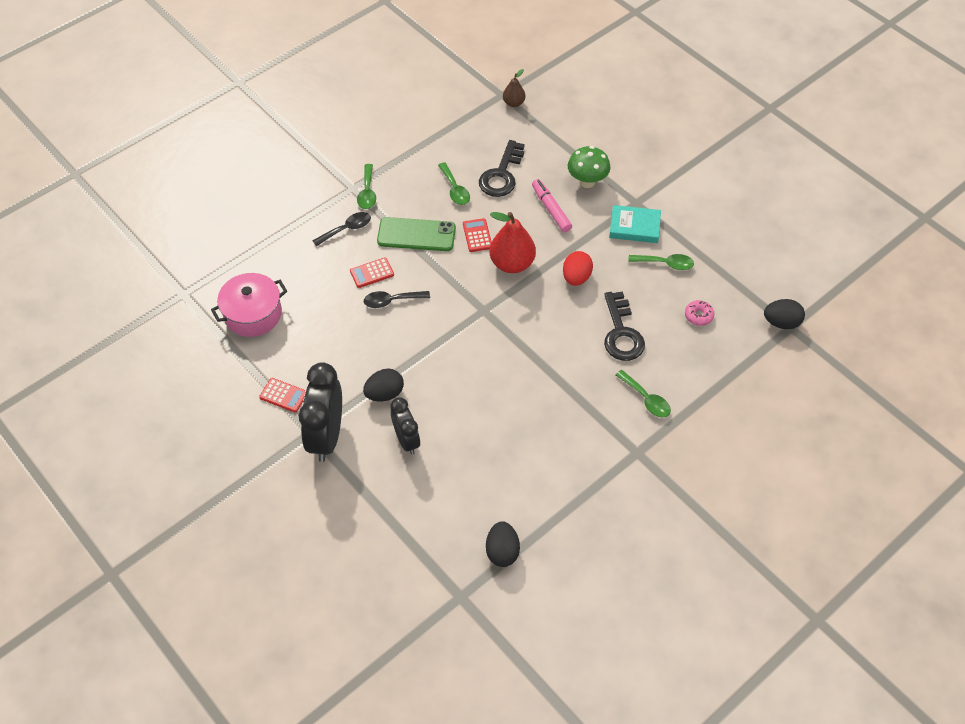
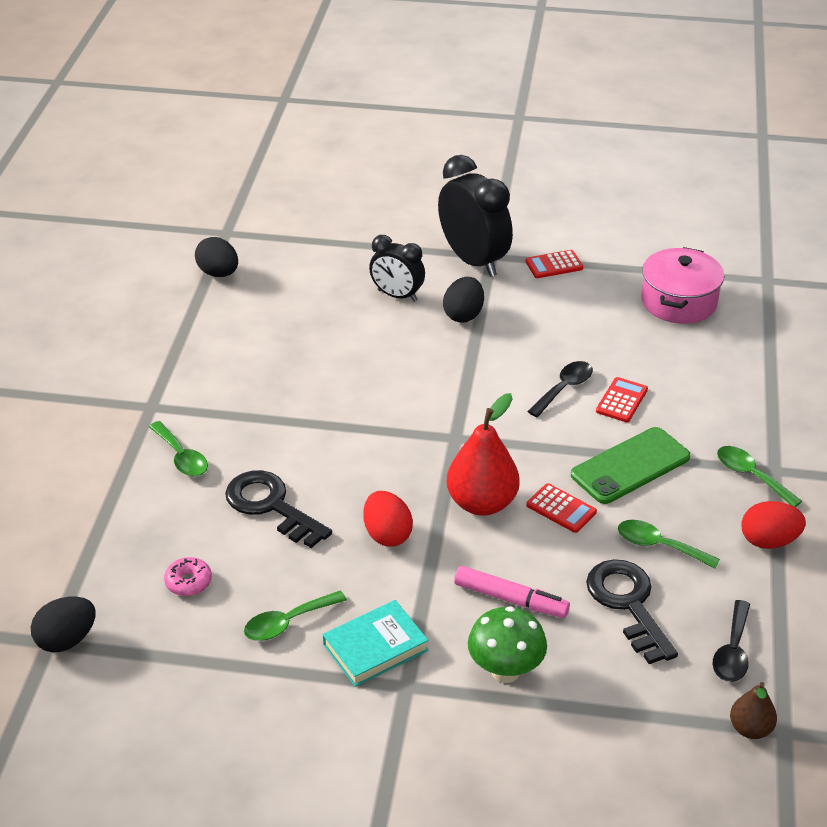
camera: 140 degrees right, 15 degrees down
(347, 229) = (712, 424): black spoon -> black spoon (732, 651)
(404, 160) = (768, 541): none -> red egg
(646, 399) = (181, 457): green spoon -> green spoon turned 135 degrees counterclockwise

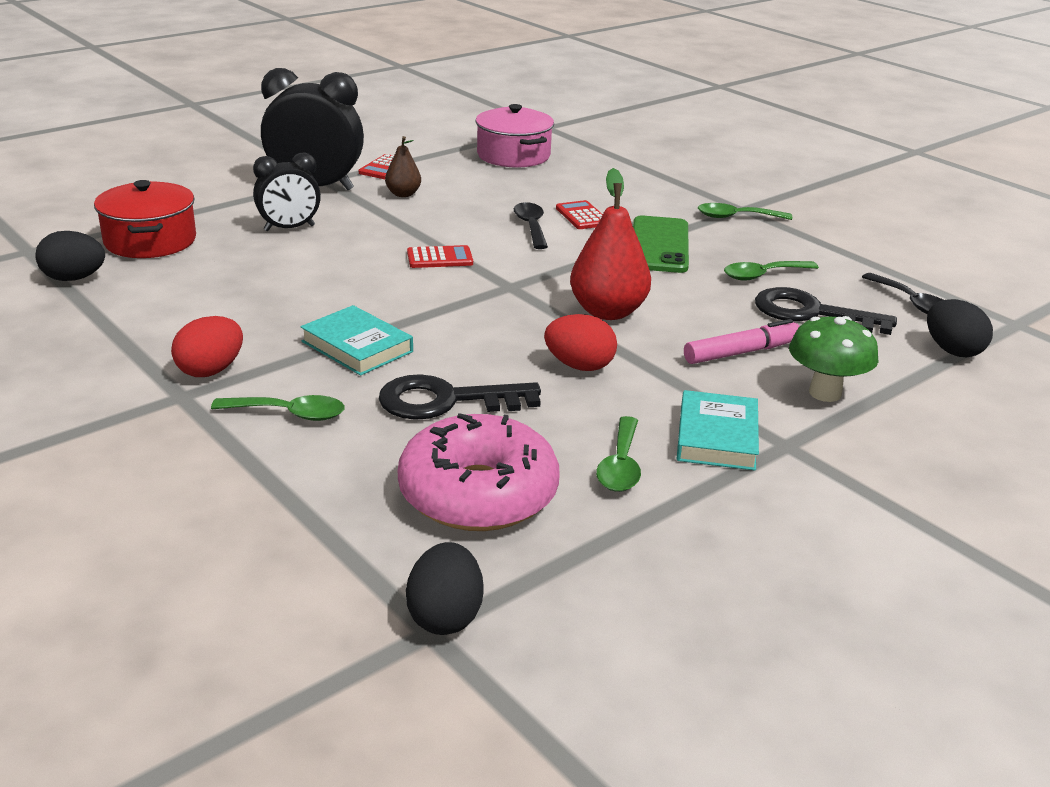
camera: 50 degrees left, 10 degrees down
(188, 582) = (478, 494): pink donut -> pink donut, size x2.48
(286, 429) = (357, 346): none -> turquoise book
(300, 261) = (150, 241): none -> red pot
(463, 315) = (370, 218): black egg -> black egg (952, 350)
(561, 509) = (665, 288): red calculator -> red calculator (440, 258)
(750, 729) = (1001, 333): brown pear -> brown pear (403, 194)
(768, 541) = (812, 242): red egg -> red egg (211, 370)

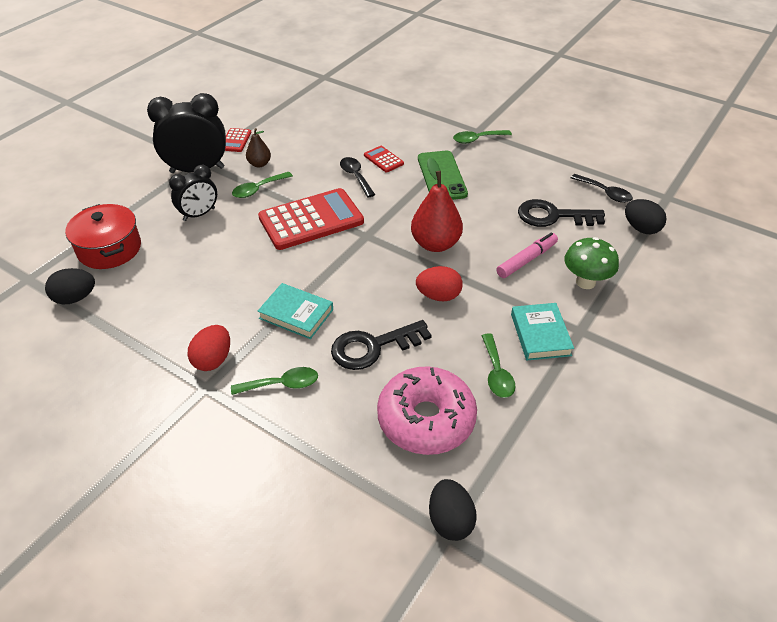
camera: 15 degrees left, 15 degrees up
(440, 258) = (311, 220): red calculator -> red calculator, size x2.23
(513, 155) = (314, 110): pink pot -> none
(762, 275) = (513, 189): green spoon -> green spoon (258, 189)

